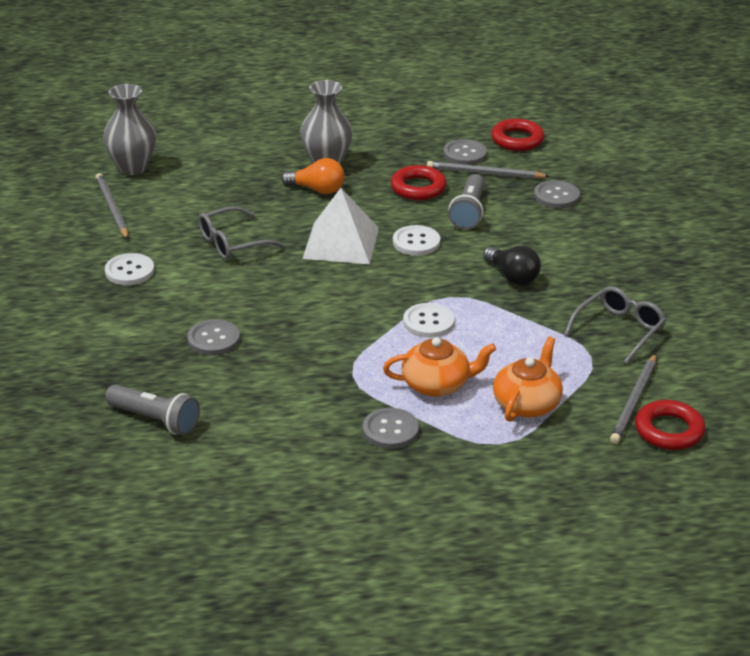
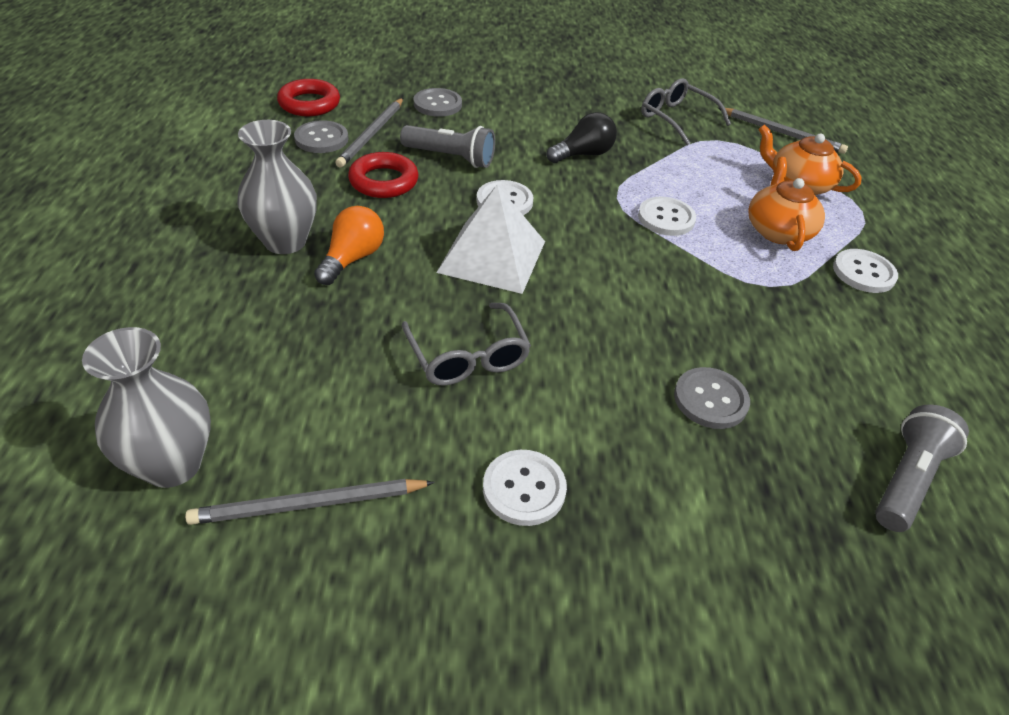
camera: 85 degrees left, 10 degrees up
(390, 430) = (863, 273): grey button -> white button
(669, 430) = (818, 126): red ring -> none

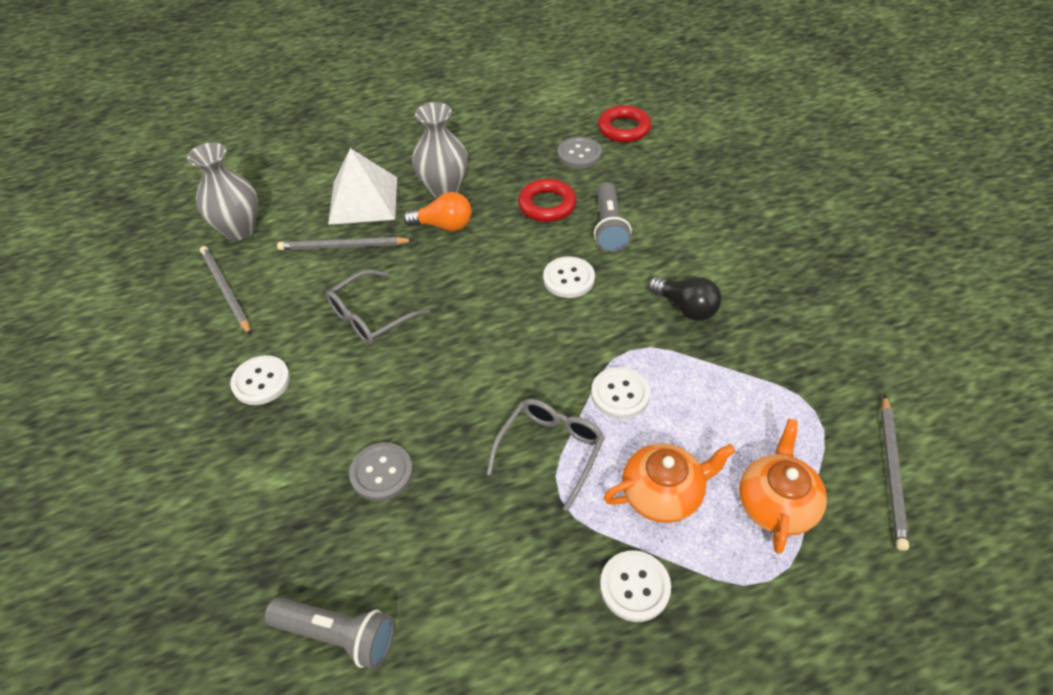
camera: 75 degrees right, 5 degrees up
(371, 134) = (607, 175): grey pencil -> grey pencil (343, 246)
(437, 104) = (688, 191): grey button -> none
(492, 256) = (489, 294): white pyramid -> white pyramid (363, 200)
(676, 119) = (827, 364): grey glasses -> grey glasses (550, 450)

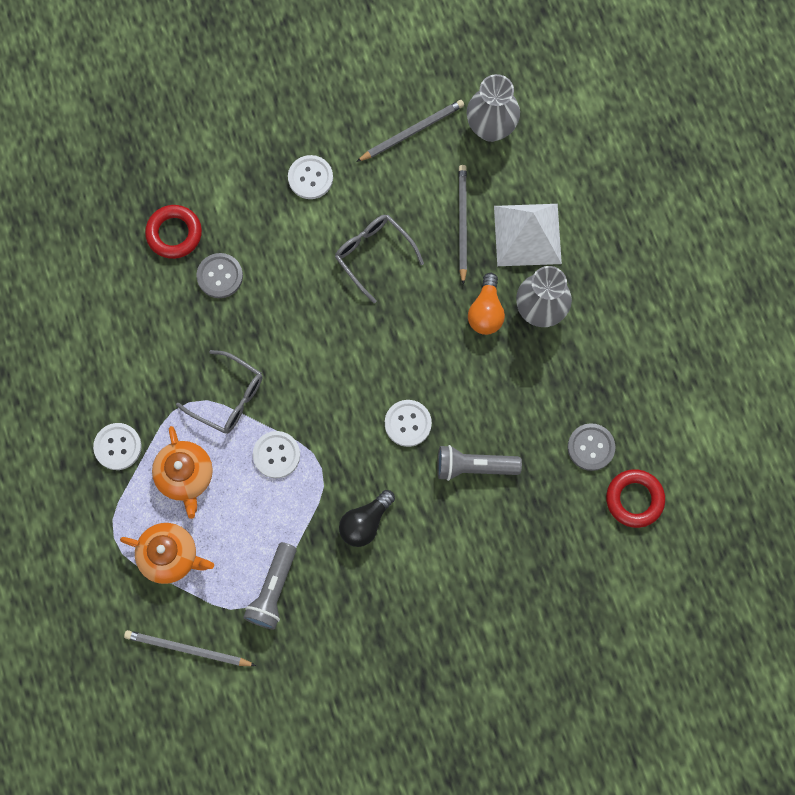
camera: 90 degrees right, 25 degrees up
(338, 635) = (104, 259): grey flashlight -> grey flashlight (273, 590)
(547, 205) = (510, 409): red ring -> red ring (174, 233)

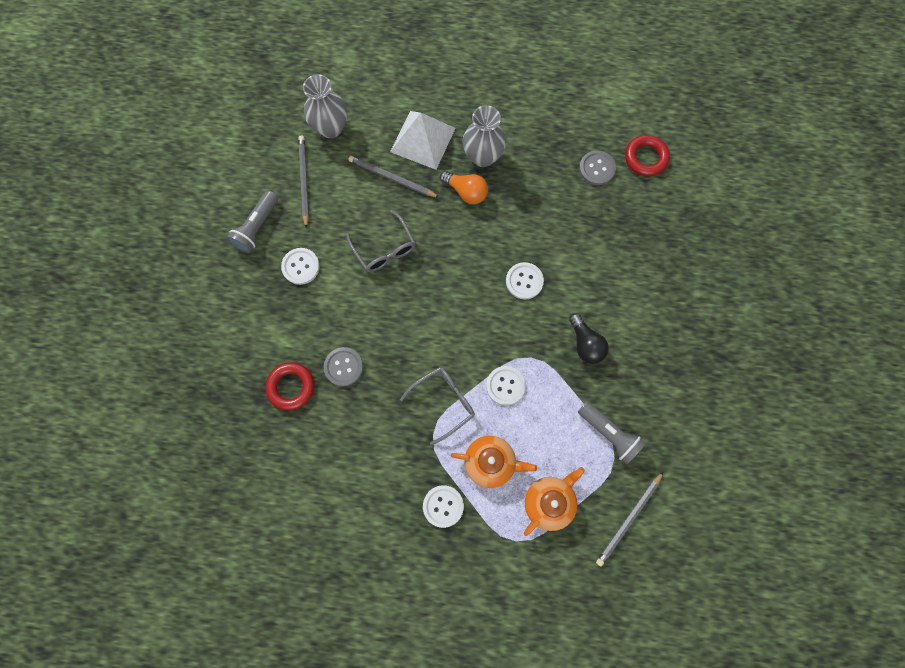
camera: 65 degrees left, 0 degrees up
(373, 255) = (384, 248): grey glasses -> grey glasses turned 105 degrees counterclockwise
(474, 466) = (576, 250): grey flashlight -> grey flashlight (257, 227)

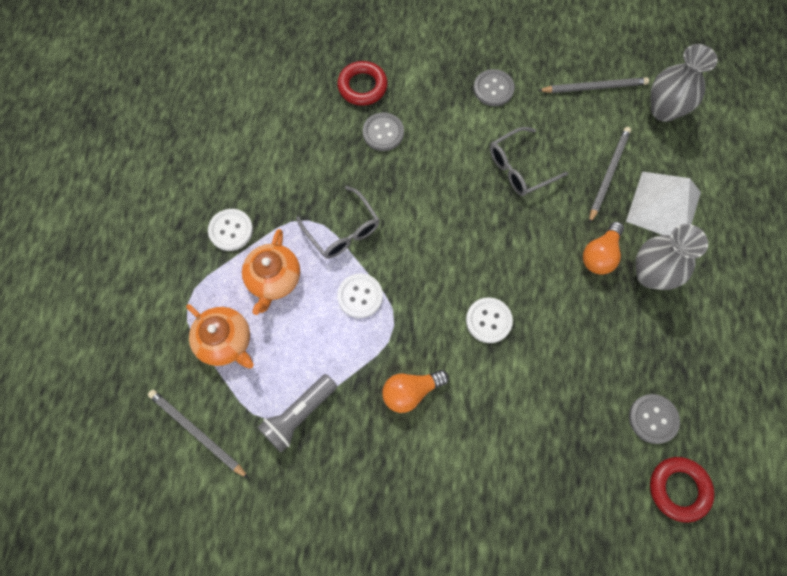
camera: 90 degrees right, 5 degrees down
(257, 227) = (535, 47): grey flashlight -> none
(300, 266) = (493, 89): white button -> grey button
(585, 344) = (411, 392): black light bulb -> orange light bulb

